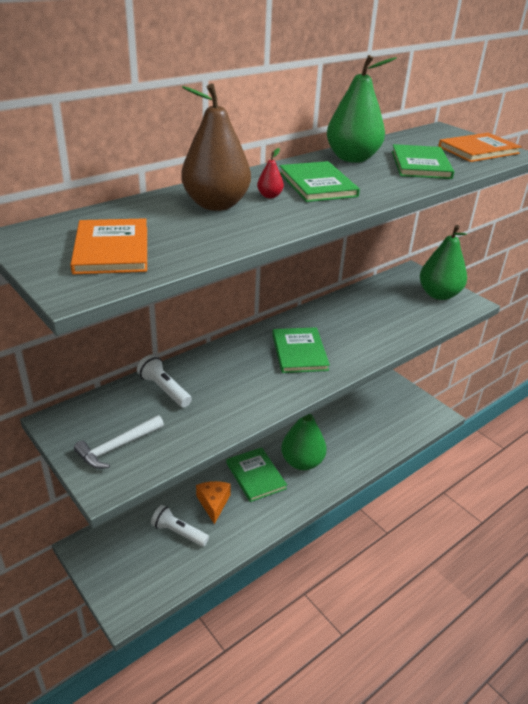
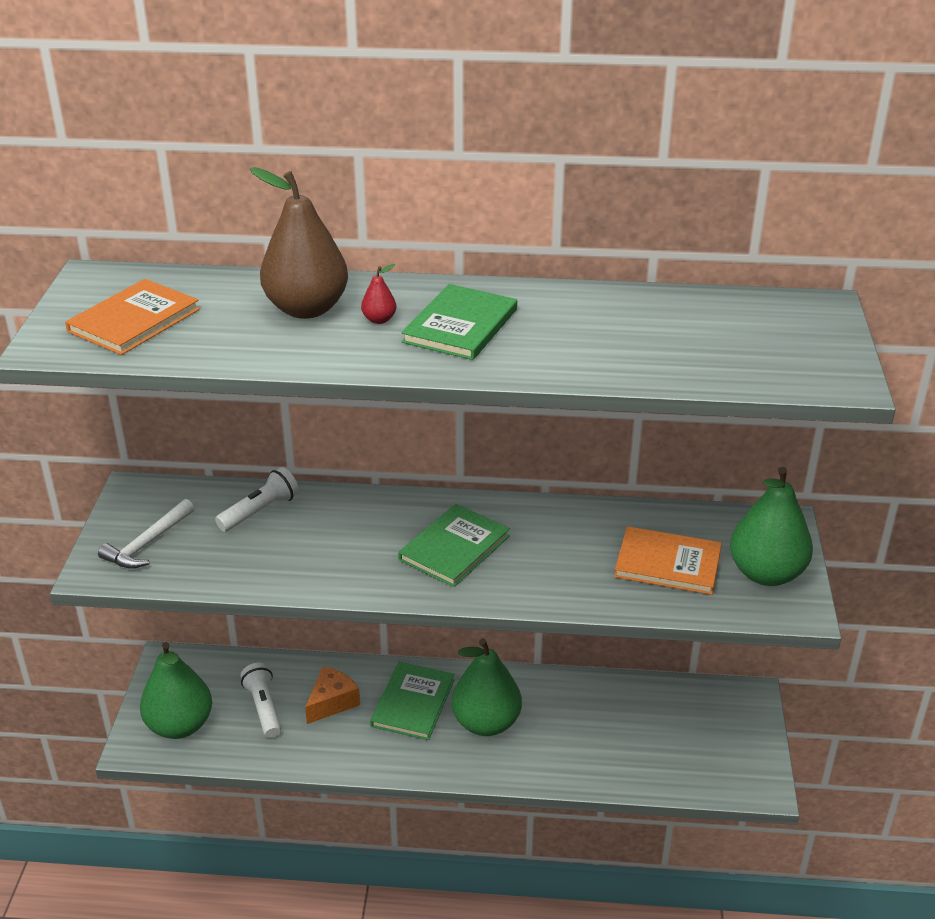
camera: 45 degrees right, 0 degrees up
(118, 447) = (148, 543): white hammer -> white hammer turned 60 degrees counterclockwise
(164, 389) = (260, 511): white flashlight -> white flashlight turned 45 degrees clockwise
(352, 158) = (581, 306): green pear -> green pear (180, 725)
(420, 165) = (653, 348): green book -> none
(478, 150) = (798, 358): orange book -> orange book (668, 563)

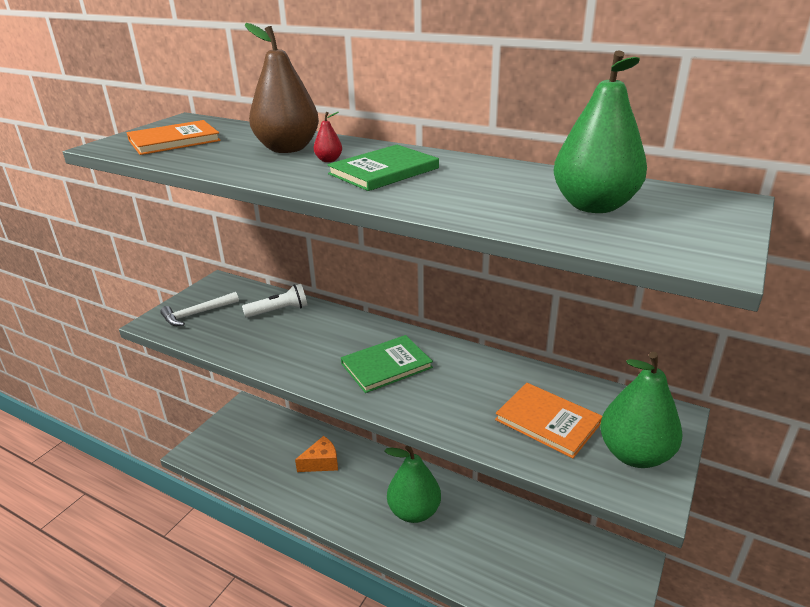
camera: 25 degrees right, 5 degrees down
(180, 725) = (223, 448): green pear -> green pear (594, 206)
(264, 708) = (278, 452): white flashlight -> none
(413, 703) = (372, 480): green book -> none

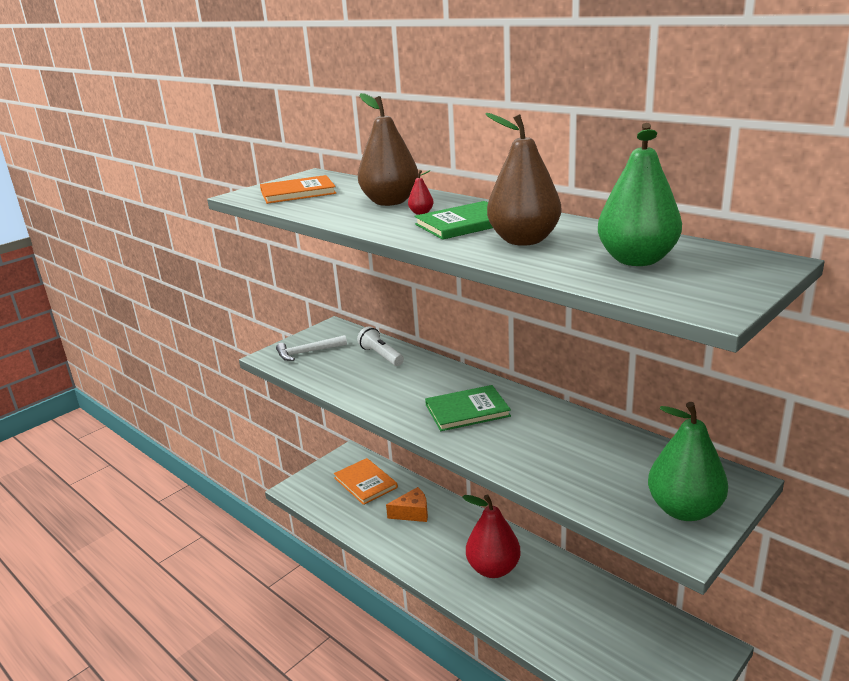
camera: 15 degrees right, 5 degrees down
(279, 311) = (381, 355): white flashlight -> white flashlight turned 120 degrees counterclockwise
(414, 511) = (493, 569): green pear -> red pear
(460, 188) = (524, 240): none -> brown pear
(548, 421) = (607, 473): orange book -> orange book (365, 483)

